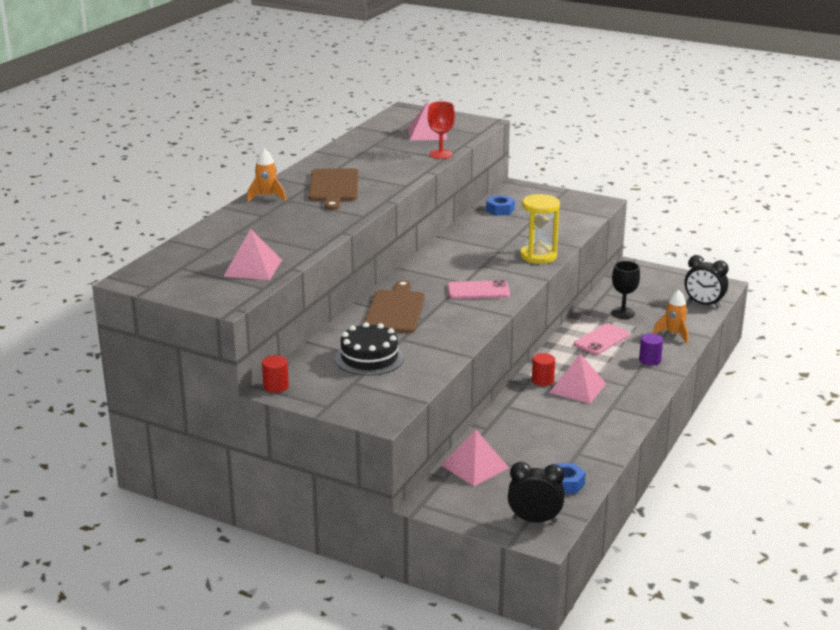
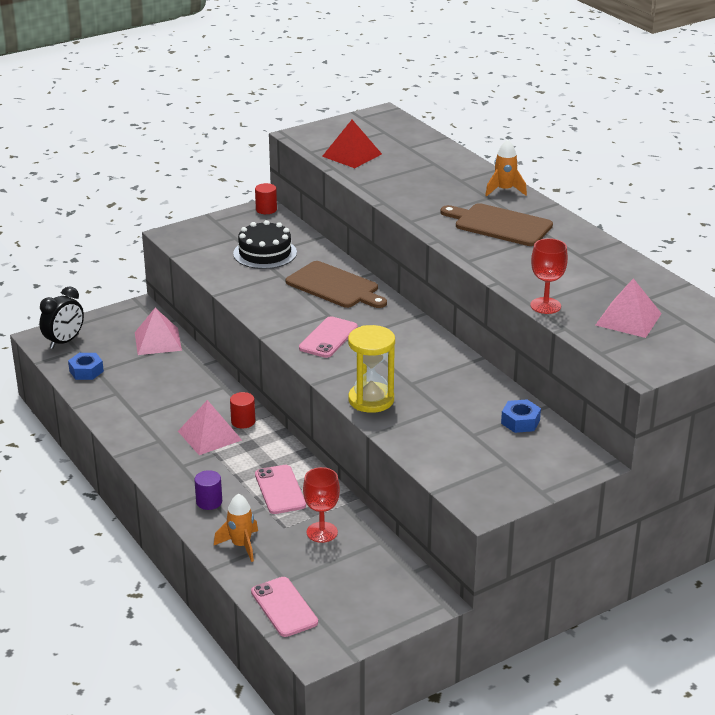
camera: 120 degrees right, 5 degrees up
(253, 268) = (352, 155): pink pyramid -> red pyramid
(623, 313) = (322, 532): black goblet -> red goblet
(703, 304) = (284, 607): black clock -> pink phone

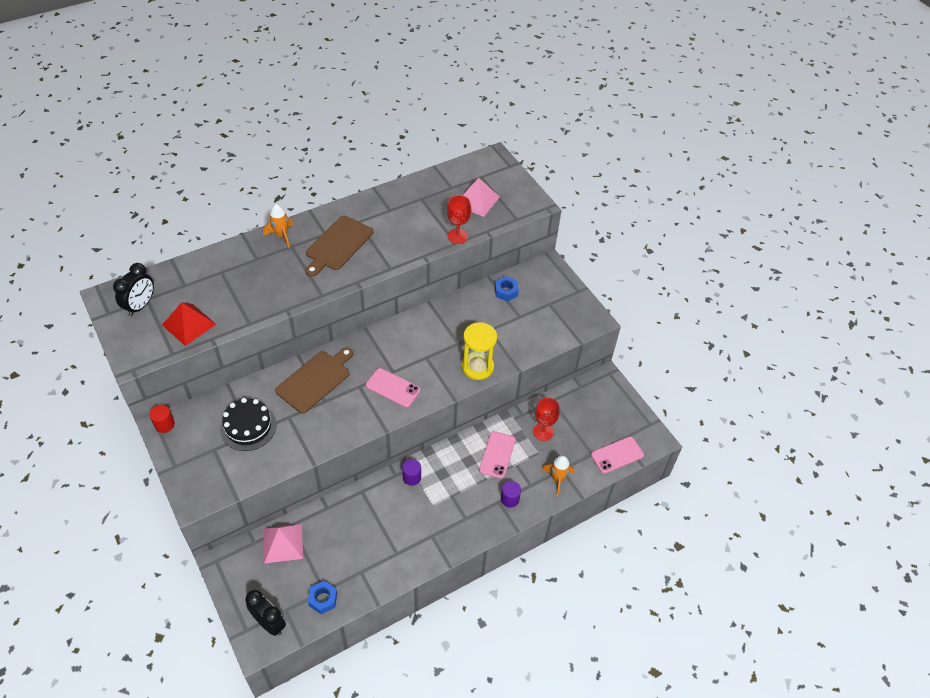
camera: 90 degrees left, 20 degrees up
(209, 435) = (428, 500): pink pyramid -> none
(243, 421) = (411, 477): red cylinder -> purple cylinder
(280, 490) = (497, 455): pink phone -> pink phone turned 60 degrees counterclockwise
(374, 130) = (140, 306): none -> black clock

